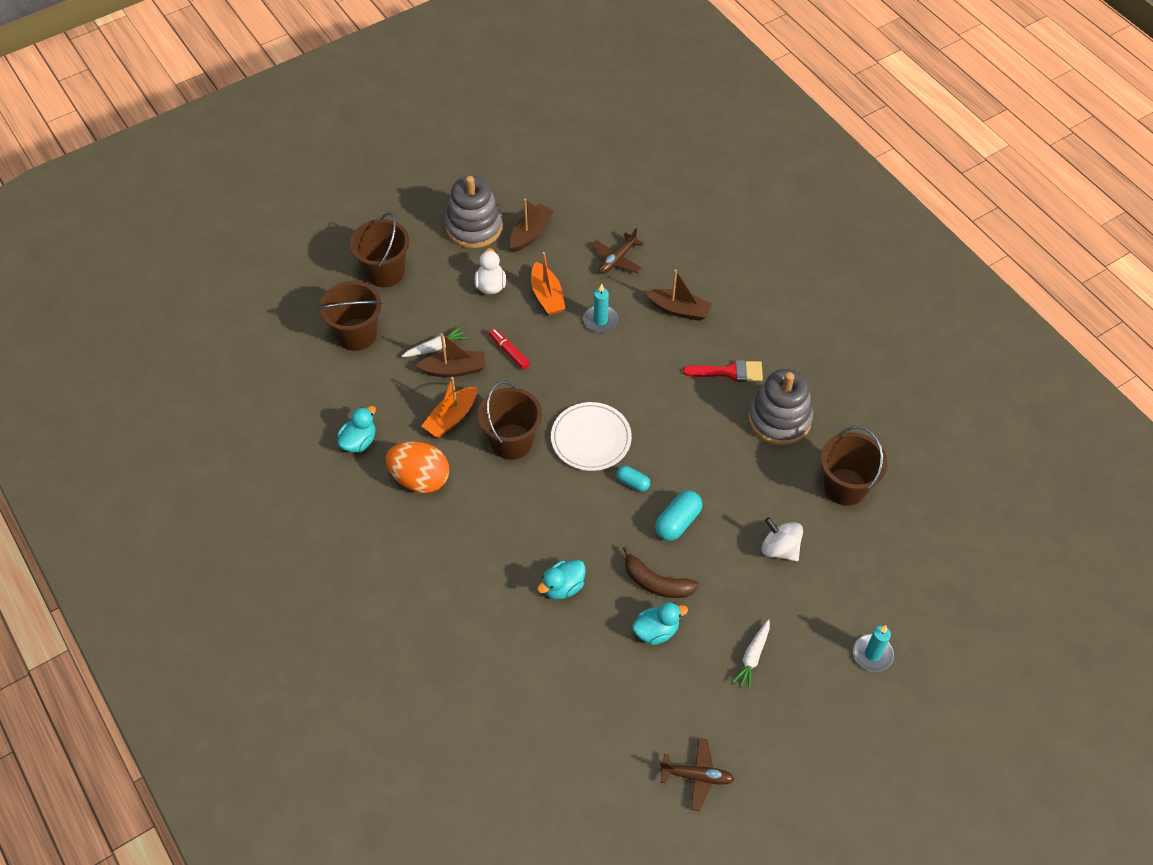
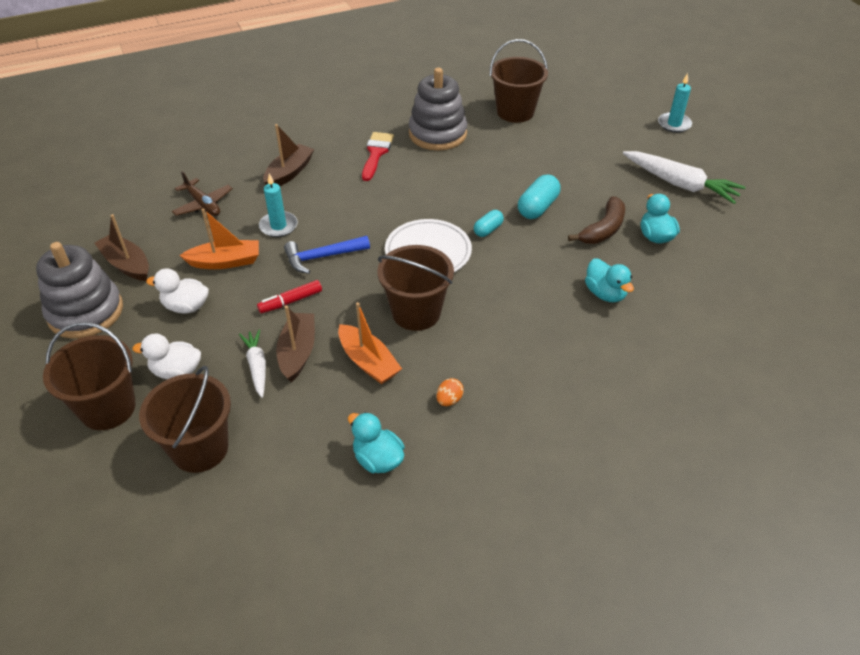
camera: 80 degrees left, 10 degrees down
(420, 479) = (449, 400): orange egg -> orange egg, size x0.40
(424, 300) = (176, 371): none -> white duck
(567, 361) = (322, 257): none -> blue hammer
(677, 522) = (537, 207): turquoise capsule -> turquoise capsule turned 75 degrees clockwise
(697, 776) = (800, 232): brown plane -> none
(752, 657) = (680, 184): white carrot -> white carrot, size x1.75
(780, 549) = (572, 154): white spinning top -> none

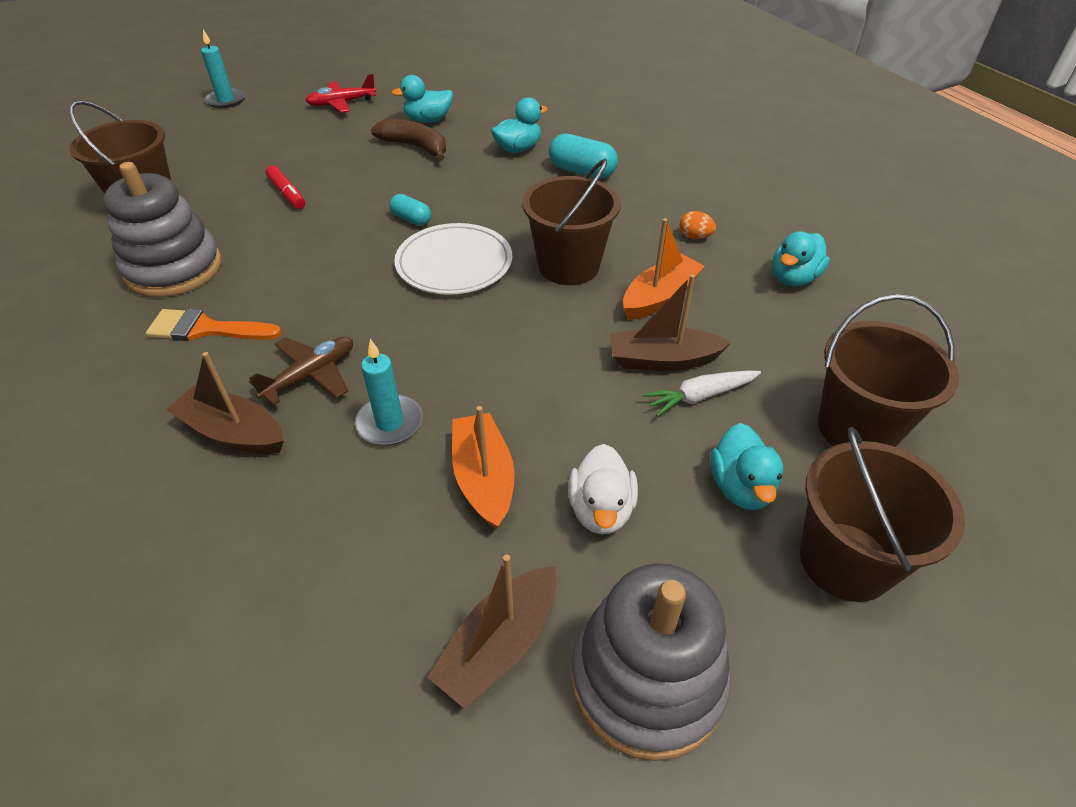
camera: 95 degrees left, 0 degrees up
(176, 371) = (741, 487): white duck -> turquoise duck
(203, 204) = (311, 552): brown plane -> brown plane (311, 375)
(290, 301) = (567, 381): red marker -> red marker (287, 194)
(322, 257) = (467, 360): blue hammer -> none
(376, 153) = (206, 329): red brush -> orange brush
(537, 207) = (370, 186): turquoise capsule -> turquoise capsule (582, 171)
(680, 184) = (341, 103): white carrot -> red plane

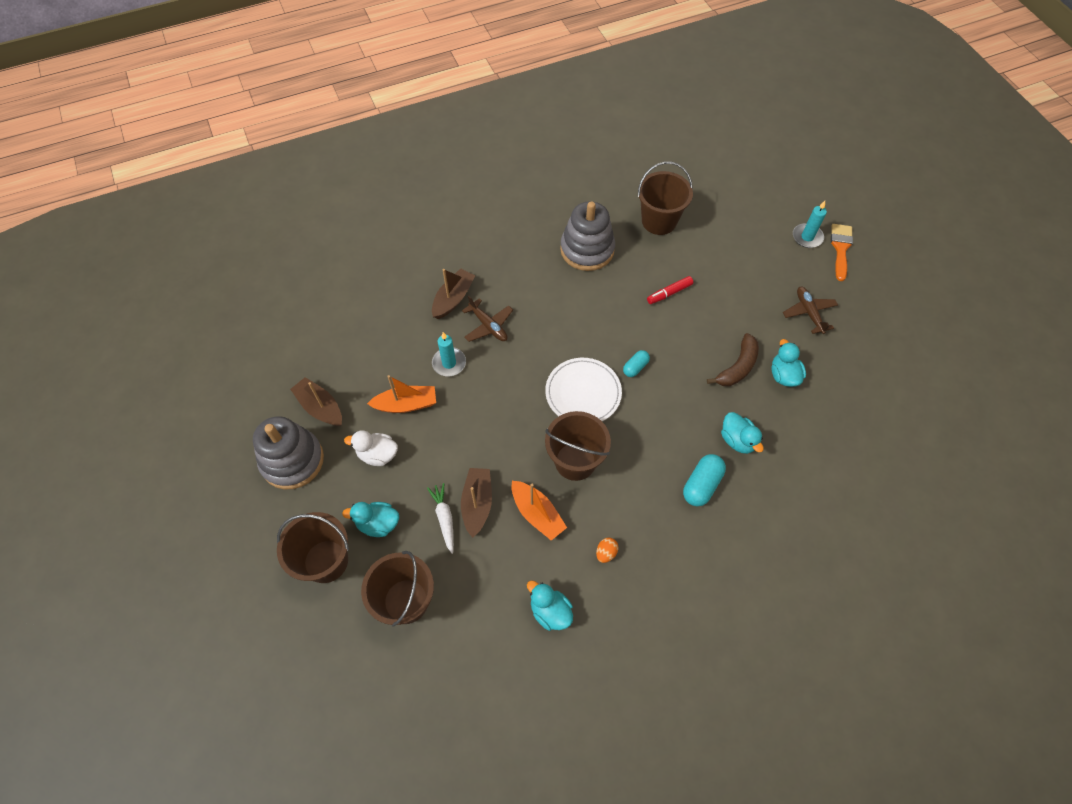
camera: 95 degrees right, 15 degrees up
(206, 329) = (531, 274): orange brush -> orange brush (840, 248)
(341, 103) = (808, 312): red plane -> brown plane

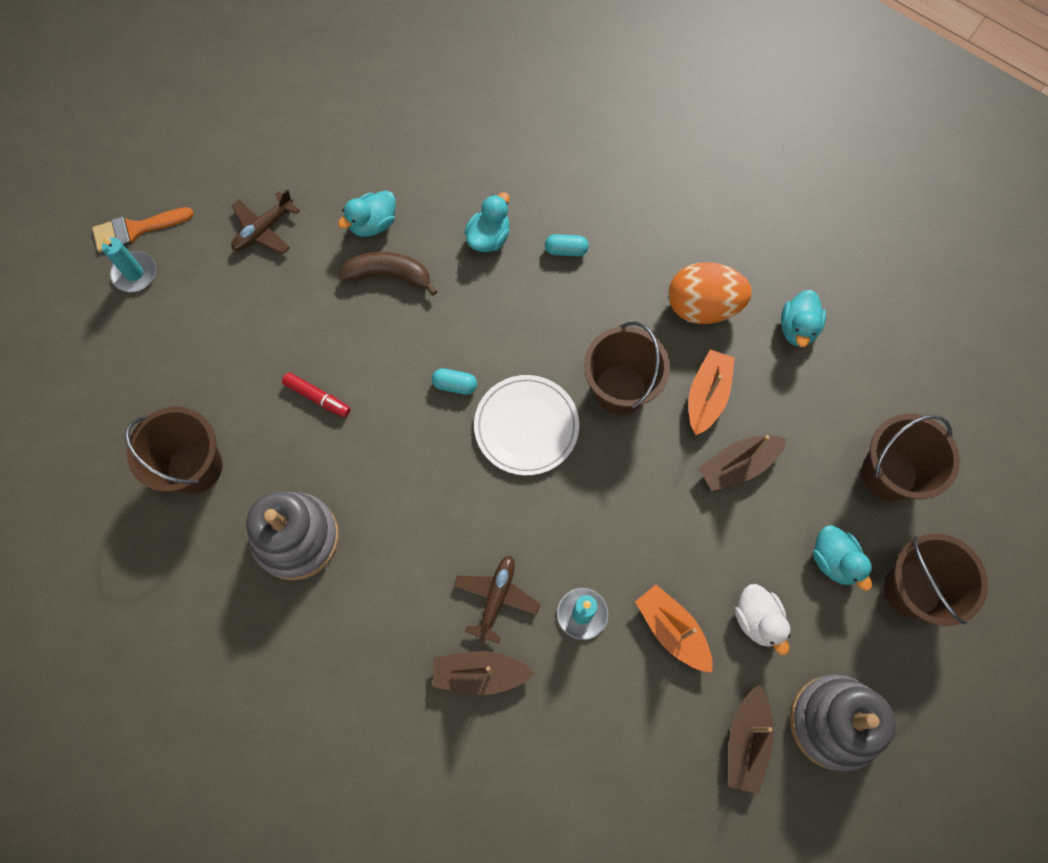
camera: 120 degrees left, 10 degrees up
(444, 518) = (778, 490): white carrot -> none
(606, 553) = (703, 306): orange egg -> orange egg, size x2.48
(701, 485) = (566, 250): turquoise capsule -> turquoise capsule, size x0.62

